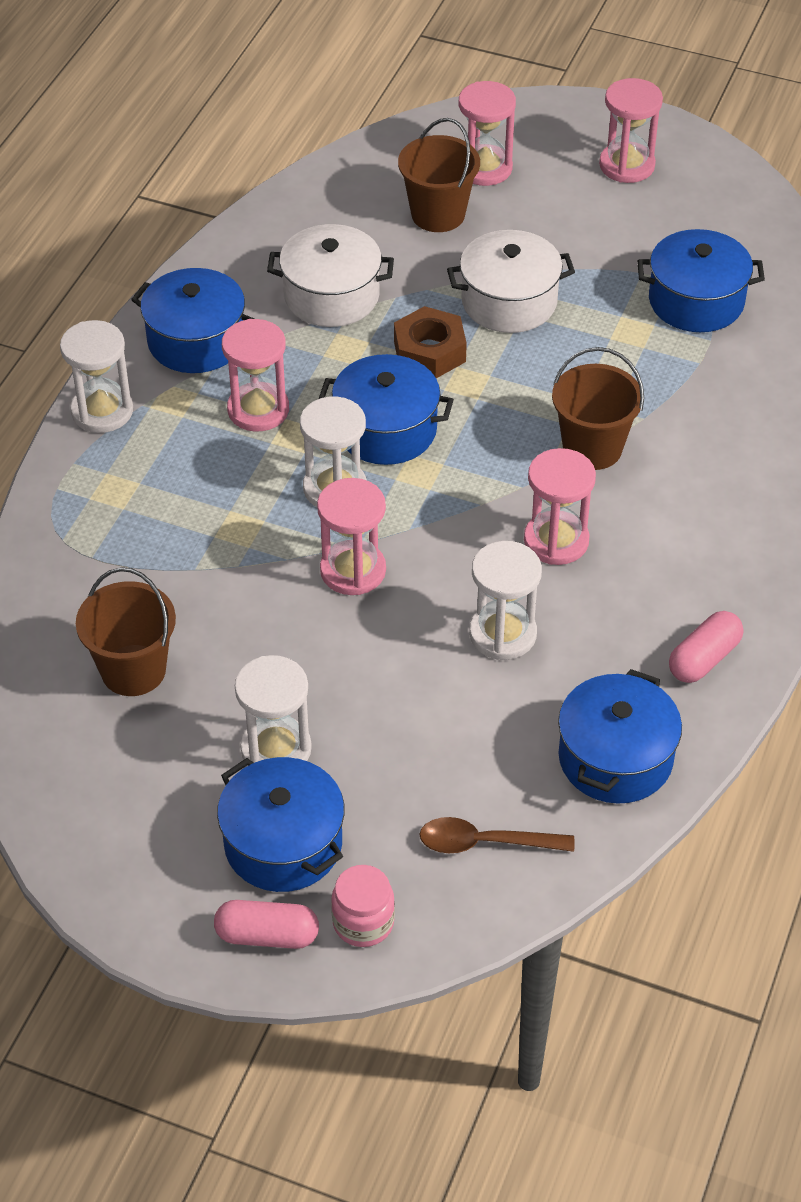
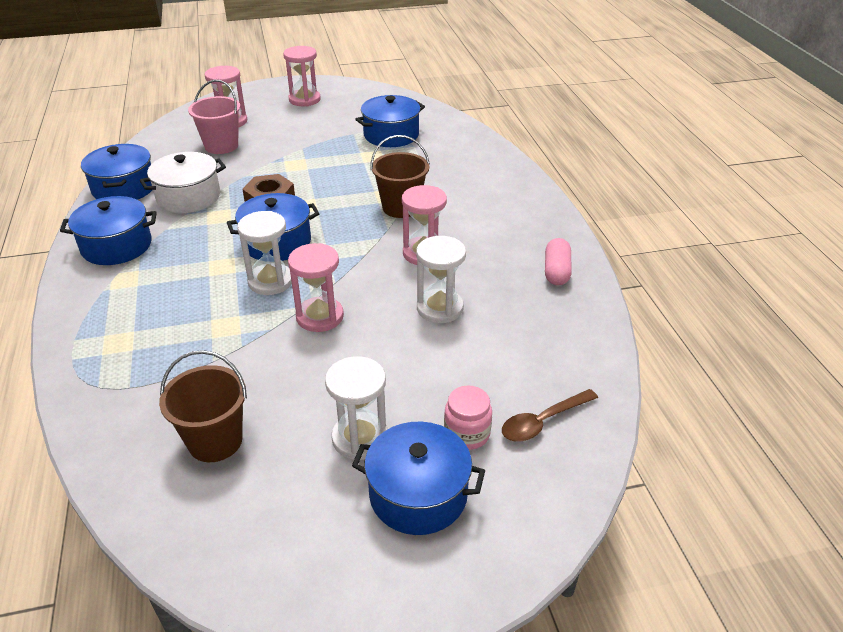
camera: 35 degrees left, 10 degrees down
(102, 411) = (75, 304): white hourglass -> none
(258, 410) = (187, 263): pink hourglass -> none
(267, 935) = (463, 563): pink capsule -> none
(363, 922) = (518, 514): pink jar -> pink jar (467, 434)
(438, 214) = (221, 146): brown bucket -> pink bucket
(509, 301) = (295, 166): white pot -> none
(615, 758) = (565, 338): blue pot -> blue pot (124, 188)

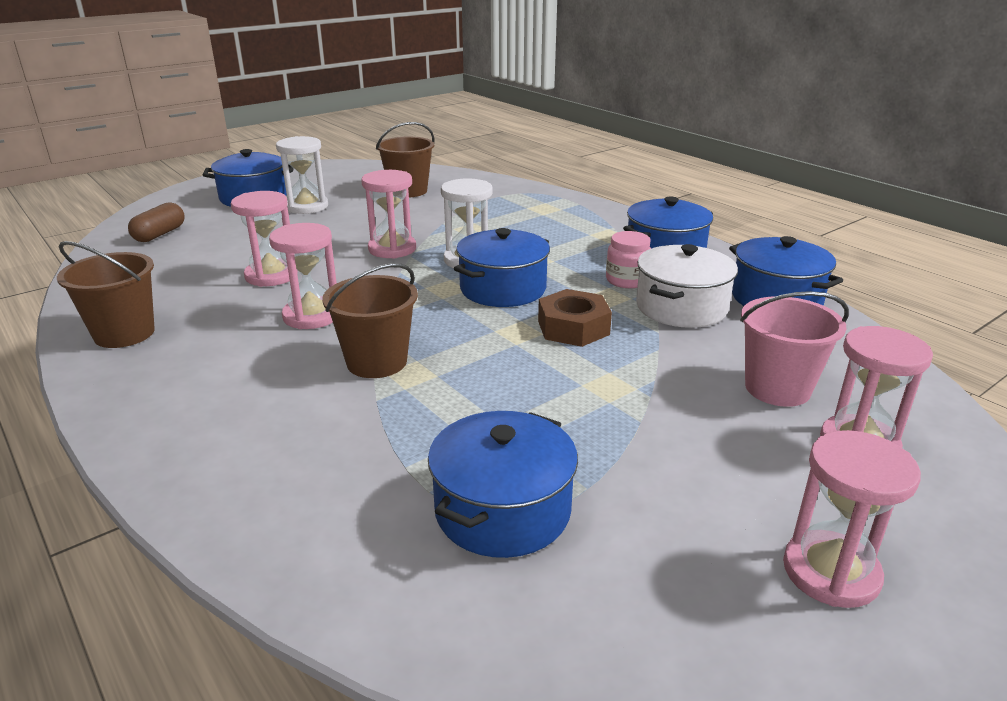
camera: 155 degrees right, 10 degrees down
(440, 308) = (271, 275): white hourglass -> pink hourglass
(467, 434) = (224, 220): pink jar -> pink jar (627, 280)
(543, 421) = (160, 234): brown spoon -> brown capsule
(556, 271) = (124, 334): pink capsule -> brown bucket

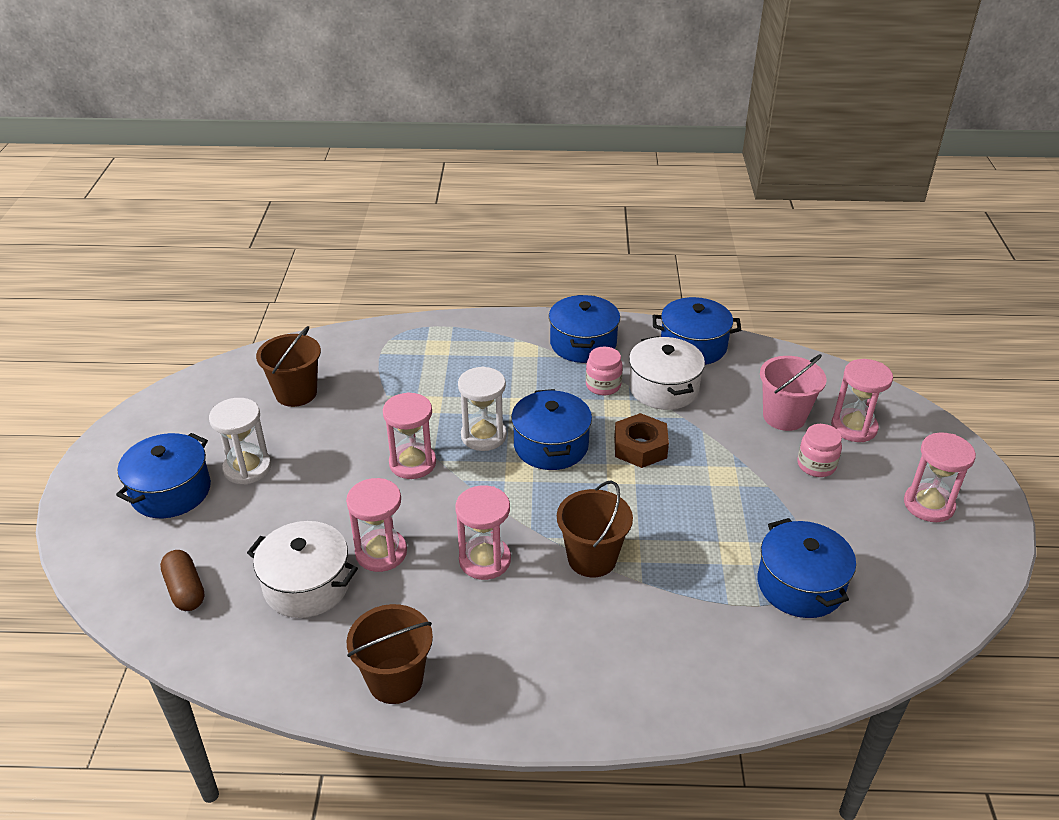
camera: 50 degrees left, 10 degrees up
(205, 265) = (307, 585): none -> white pot
(736, 442) = (816, 465): none -> pink jar

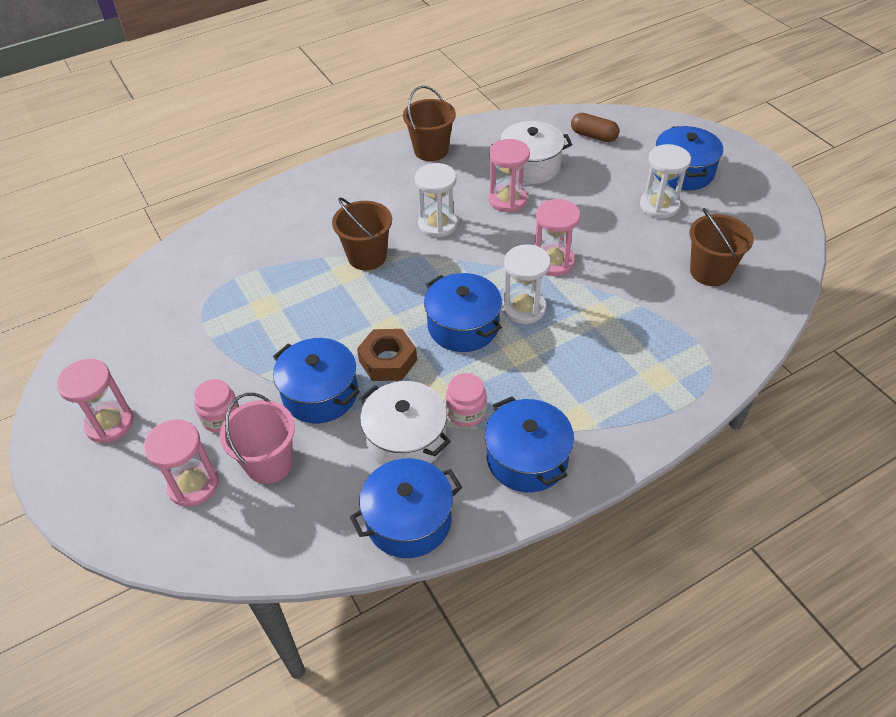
camera: 150 degrees right, 10 degrees up
(485, 560) = (437, 224): pink hourglass -> white hourglass
(800, 585) = (208, 304): blue pot -> blue pot (320, 394)

